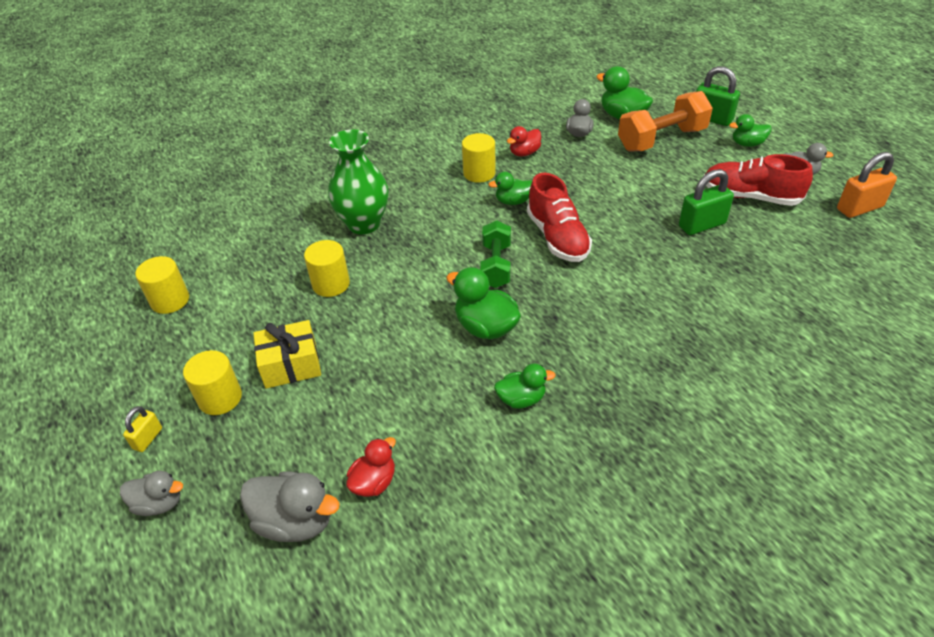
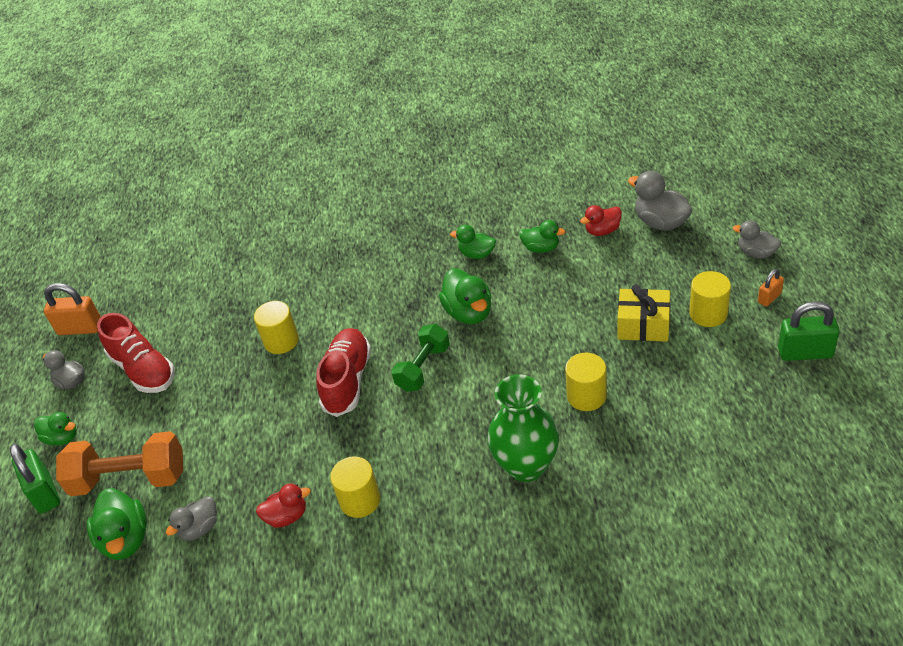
camera: 150 degrees left, 0 degrees up
(148, 438) = (769, 298): yellow padlock -> orange padlock
(170, 300) = (758, 427): yellow cylinder -> yellow cylinder (281, 341)
(513, 201) = (354, 442): green duck -> green duck (541, 248)
(702, 225) = (216, 353): green padlock -> green padlock (805, 352)

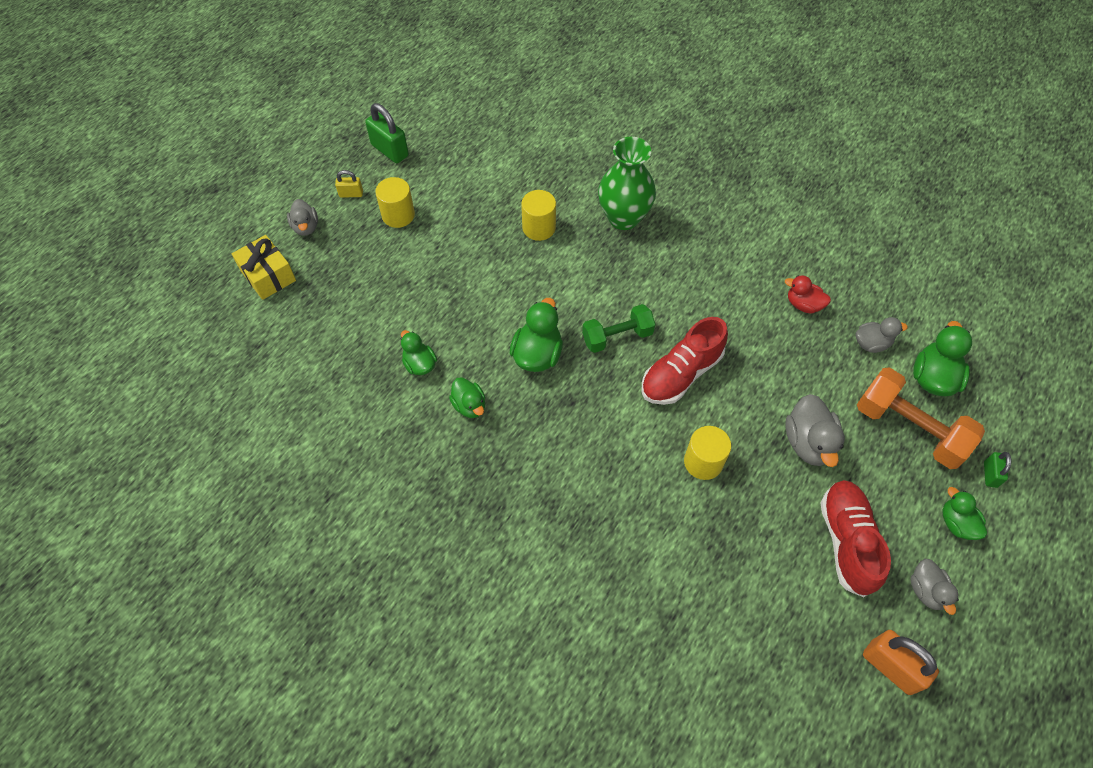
camera: 145 degrees left, 15 degrees up
(44, 493) = (990, 474): green padlock -> green padlock, size x0.56
(360, 500) = (746, 277): yellow cylinder -> none
(602, 231) = (360, 337): red duck -> none
(643, 325) = (444, 241): yellow gift -> yellow gift (268, 275)
(660, 222) = (316, 306): grey duck -> grey duck (808, 443)
(769, 298) = (351, 194): orange padlock -> yellow padlock

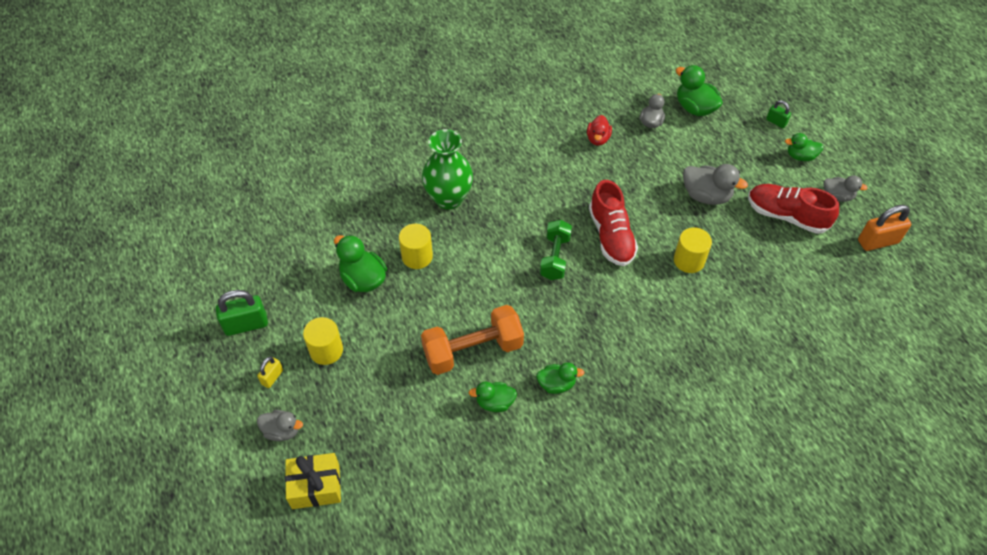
camera: 60 degrees left, 5 degrees down
(537, 354) = (538, 316): green duck -> green duck (363, 279)
(803, 304) = (598, 139): red duck -> red duck turned 45 degrees counterclockwise
(909, 429) = (724, 140): orange dumbbell -> orange dumbbell (473, 350)

